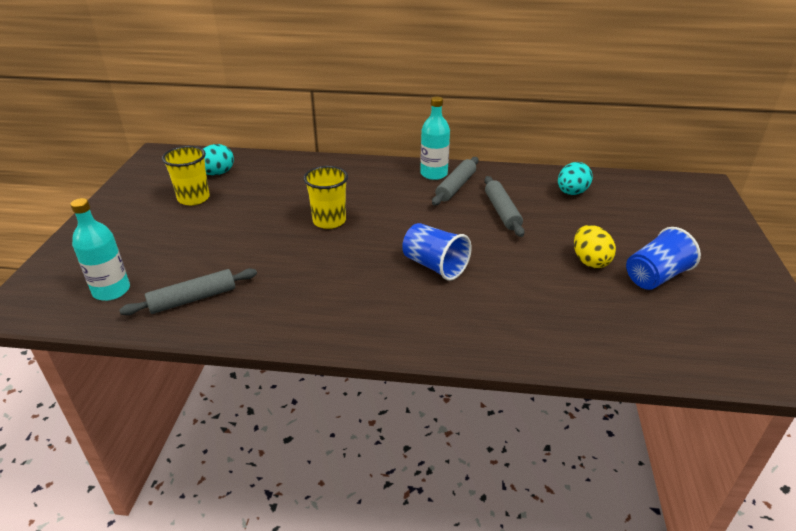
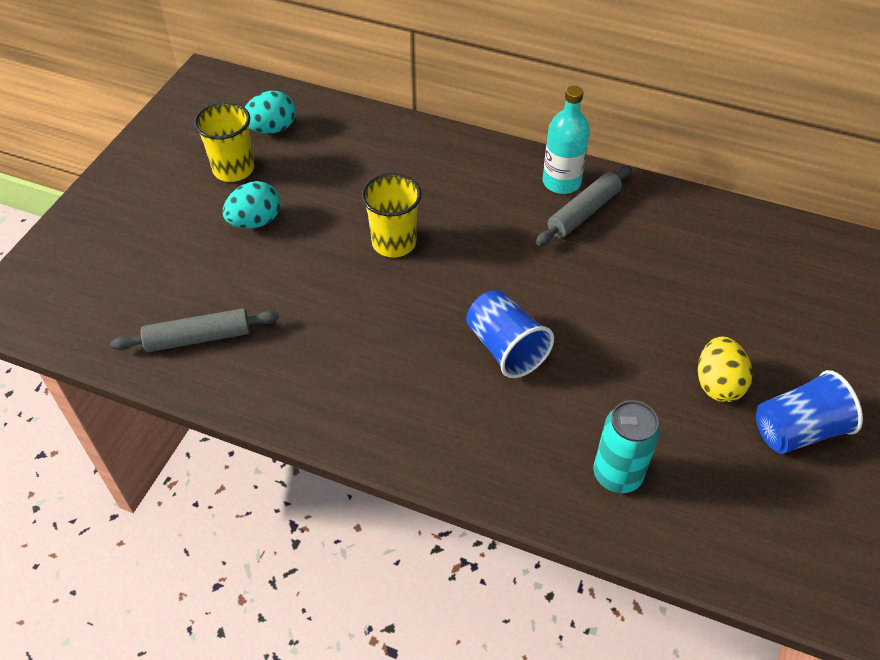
camera: 15 degrees right, 15 degrees up
(111, 290) = (110, 304): turquoise bottle -> none
(502, 212) = (631, 271): grey rolling pin -> none
(548, 324) = (617, 474): none -> turquoise can
(571, 193) = (746, 255): turquoise egg -> turquoise egg (255, 221)

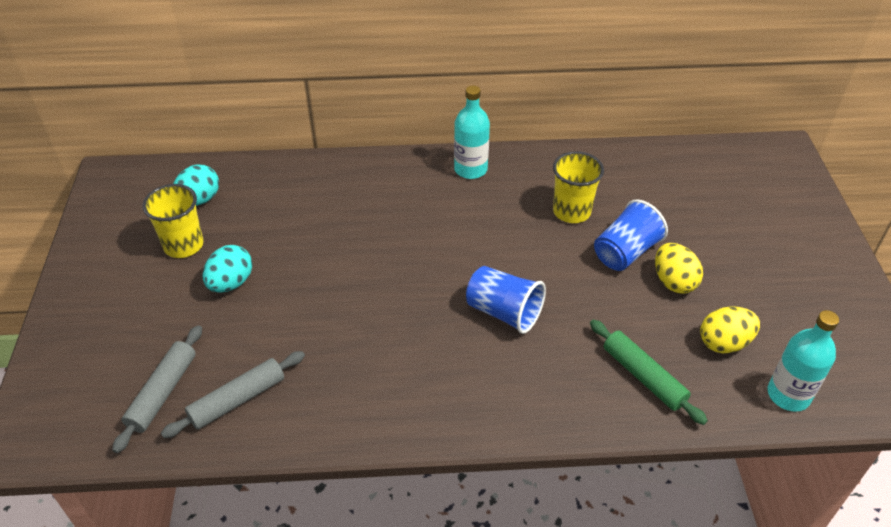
camera: 25 degrees left, 5 degrees down
(394, 243) = (364, 260): yellow cup -> yellow cup (571, 211)
(583, 212) = (501, 187): grey rolling pin -> grey rolling pin (162, 392)
(617, 474) = (643, 376): turquoise can -> green rolling pin
(735, 474) = (724, 343): none -> yellow egg
(776, 563) = (788, 395): none -> turquoise bottle
(797, 430) = (746, 294): blue cup -> blue cup (625, 252)

